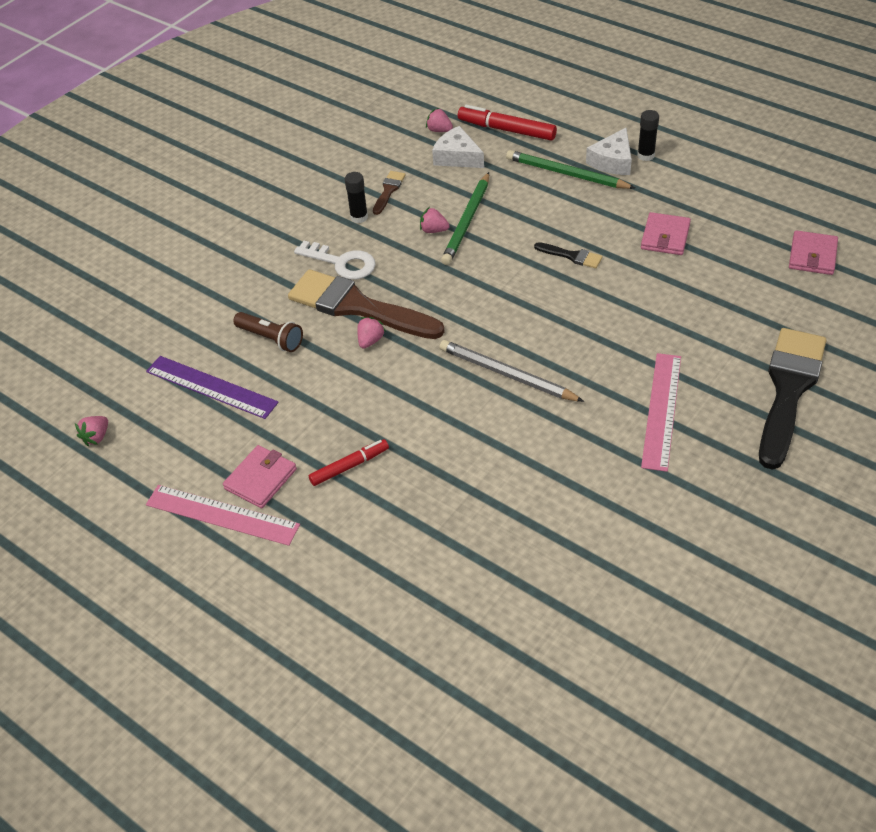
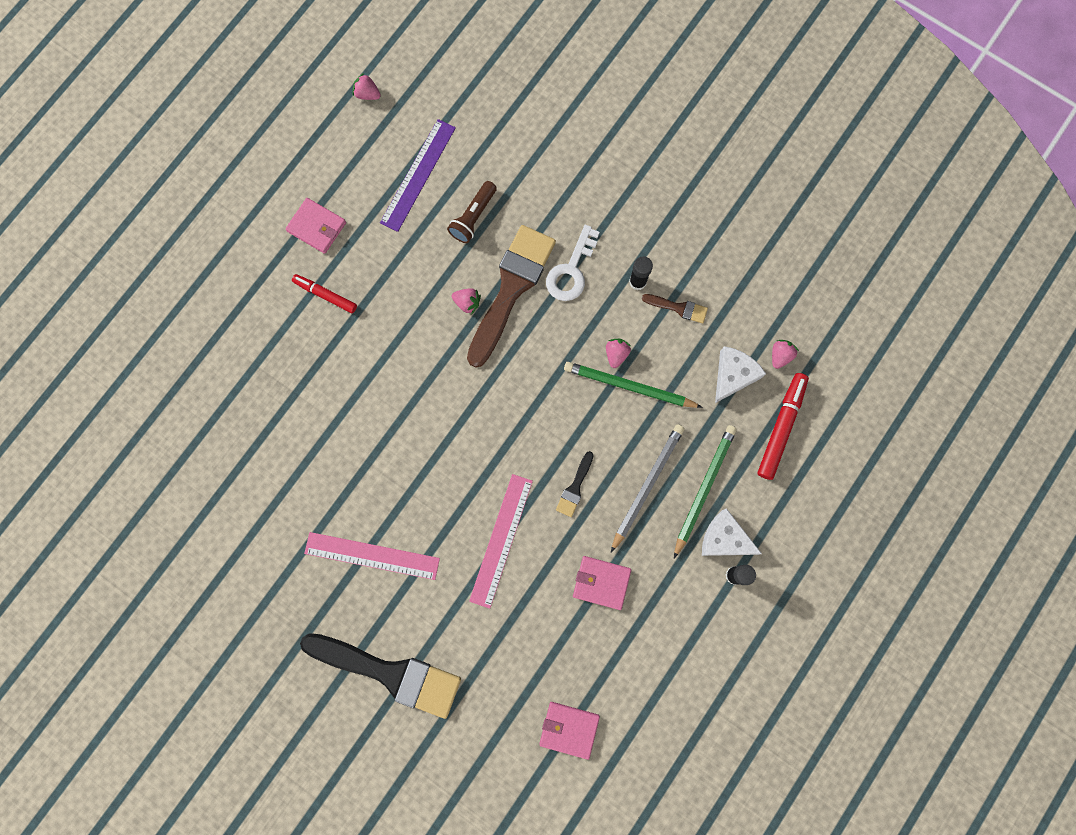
camera: 85 degrees right, 30 degrees up
(222, 514) = (283, 202): pink ruler -> pink ruler (501, 540)
(349, 466) = (325, 295): red marker -> red marker turned 150 degrees clockwise
(507, 375) = (420, 423): grey pencil -> grey pencil (646, 485)

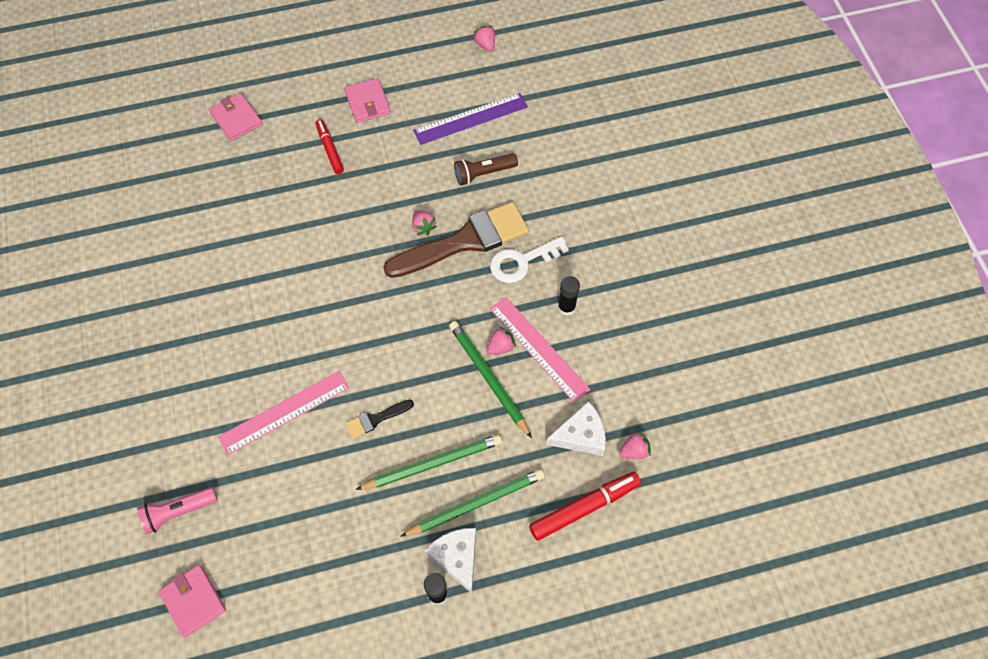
camera: 40 degrees right, 15 degrees down
(372, 556) = (184, 347): pink ruler -> pink ruler (538, 348)
(390, 673) = (112, 441): black brush -> none
(495, 679) = (178, 512): none -> pink flashlight
(601, 583) = (327, 508): pink wallet -> pink wallet (236, 119)
(646, 485) = (432, 463): grey pencil -> green pencil
(678, 308) = (581, 350): brown brush -> none

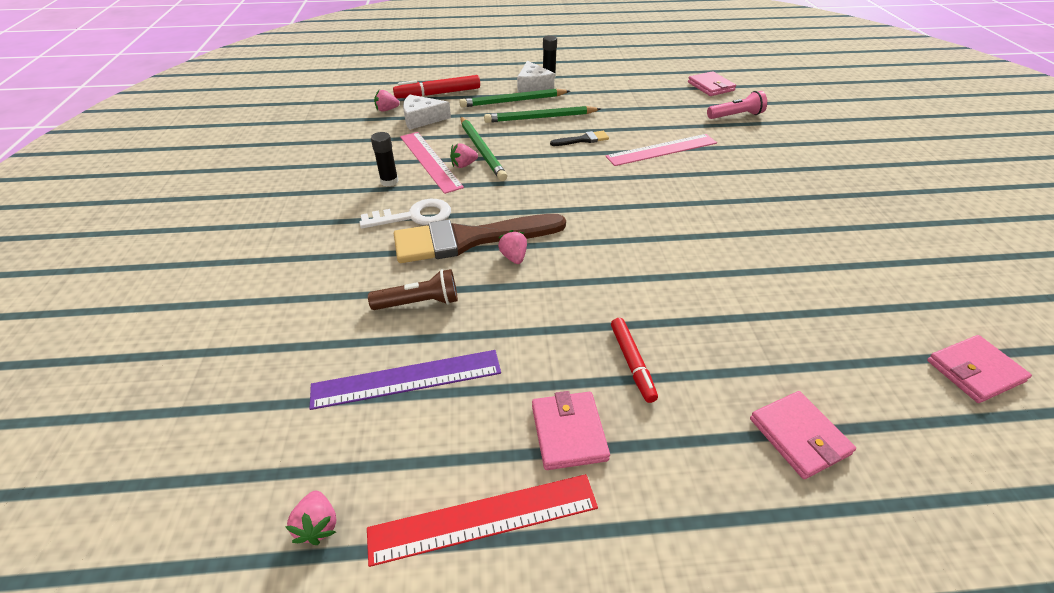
camera: 170 degrees left, 20 degrees down
(107, 175) = (974, 371): none -> pink wallet
(406, 58) = (484, 518): none -> red ruler

